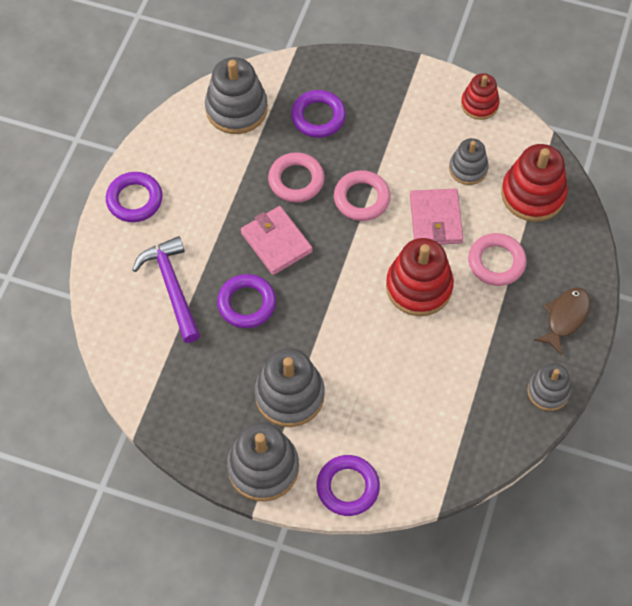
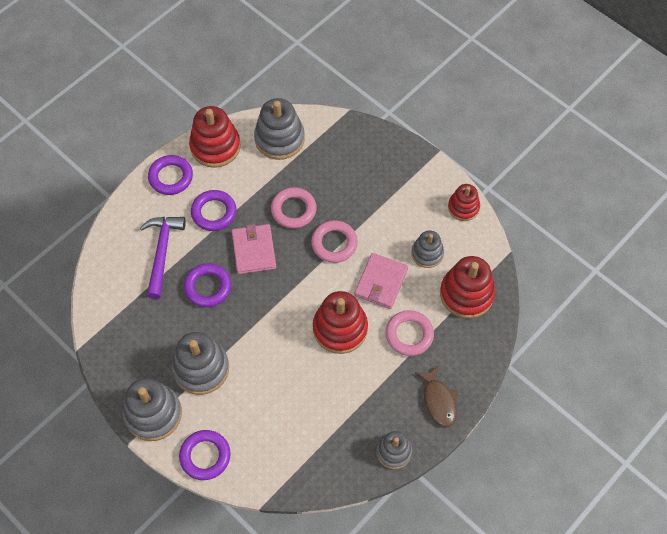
camera: 25 degrees right, 0 degrees up
(167, 145) = (215, 146): none -> red stacking toy
(318, 117) = (336, 169): purple ring -> purple ring (214, 212)
(565, 318) = (438, 401): brown fish -> brown fish turned 105 degrees clockwise

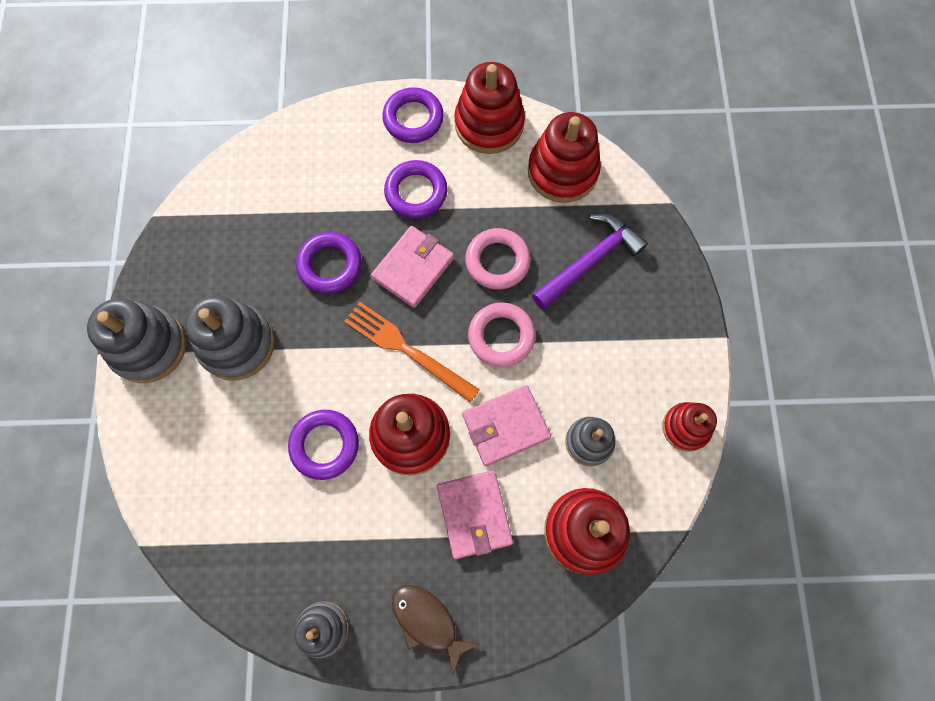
camera: 45 degrees right, 10 degrees up
(162, 252) = (326, 189): purple hammer -> purple hammer (590, 261)
(205, 456) = (147, 438): purple ring -> purple ring (325, 445)
(279, 139) = (562, 171): grey stacking toy -> red stacking toy
(294, 291) = (407, 350): none -> orange fork
(409, 335) = (474, 514): pink ring -> pink wallet
(438, 401) = (428, 621): brown fish -> brown fish turned 105 degrees clockwise

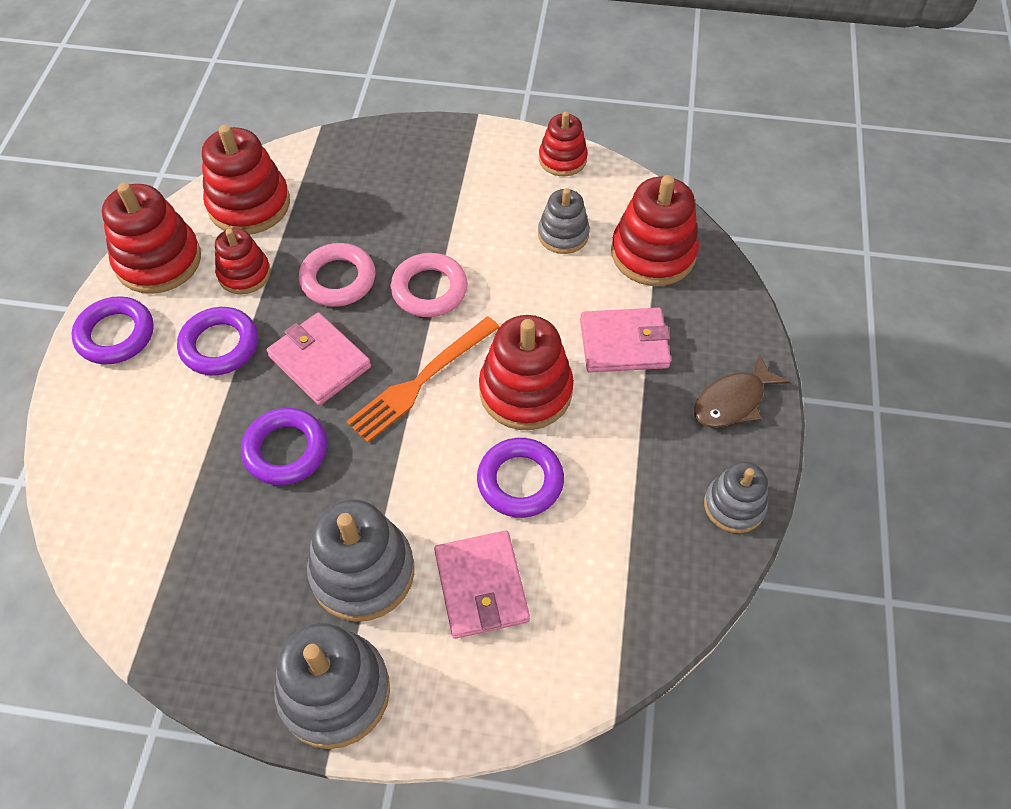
camera: 80 degrees left, 15 degrees down
(488, 189) = (244, 274): none -> red stacking toy
(505, 426) = (532, 301): pink wallet -> pink wallet (481, 586)
(590, 261) = (364, 200): purple hammer -> none

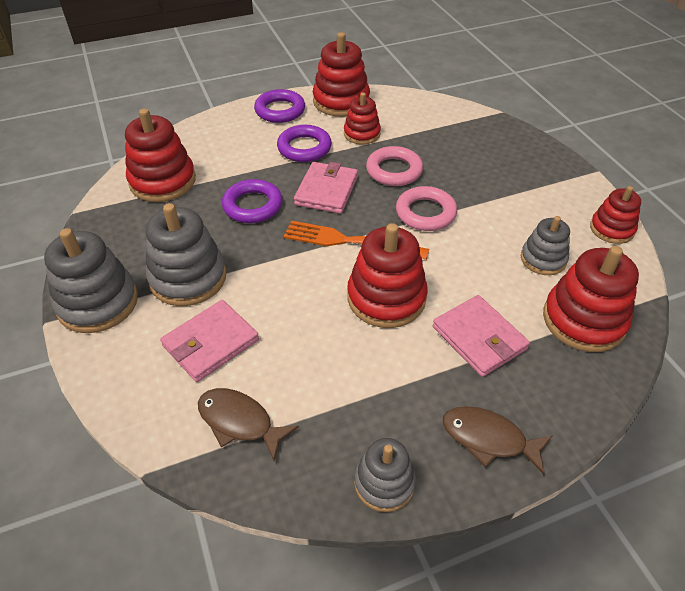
camera: 60 degrees right, 10 degrees down
(249, 204) = (412, 113): red stacking toy -> red stacking toy (163, 181)
(520, 481) = (308, 328): purple ring -> none
(602, 600) = (239, 422): none -> brown fish

